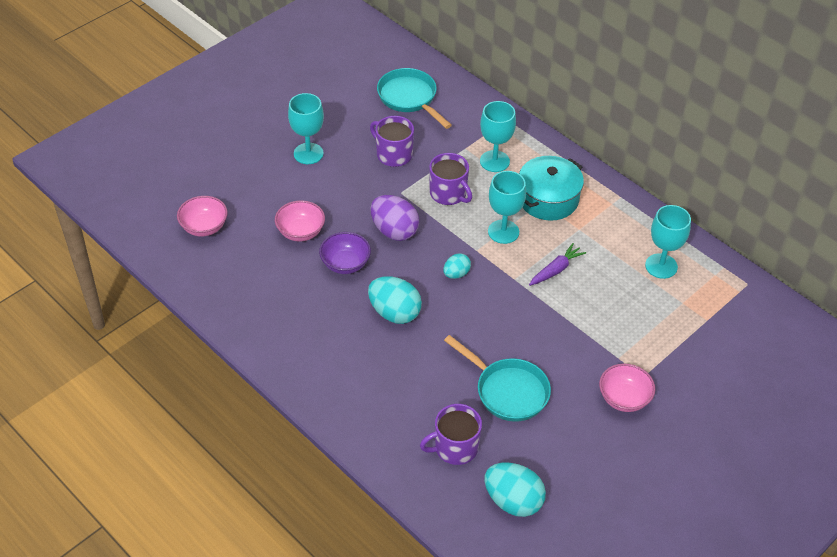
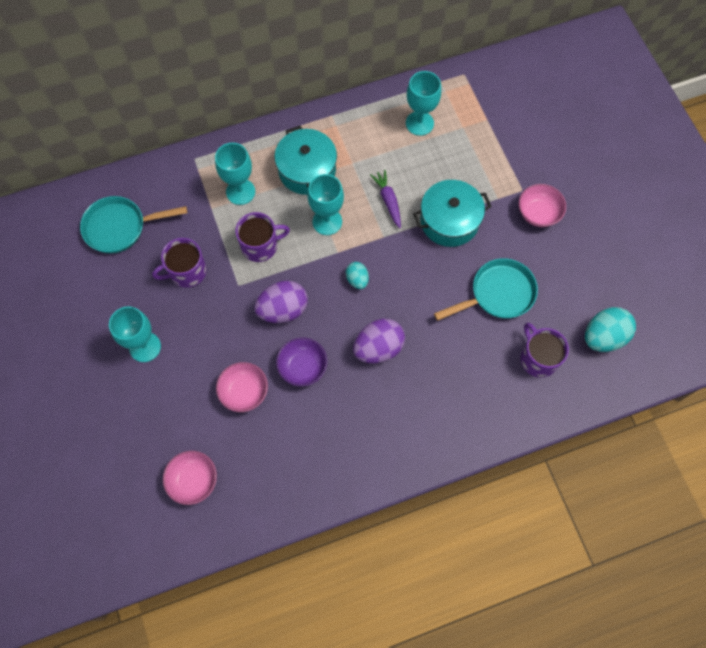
camera: 65 degrees left, 20 degrees up
(394, 313) = (378, 348): turquoise egg -> purple egg
(455, 448) = (538, 358): purple mug -> purple mug turned 150 degrees clockwise
(565, 325) = (449, 221): none -> turquoise pot

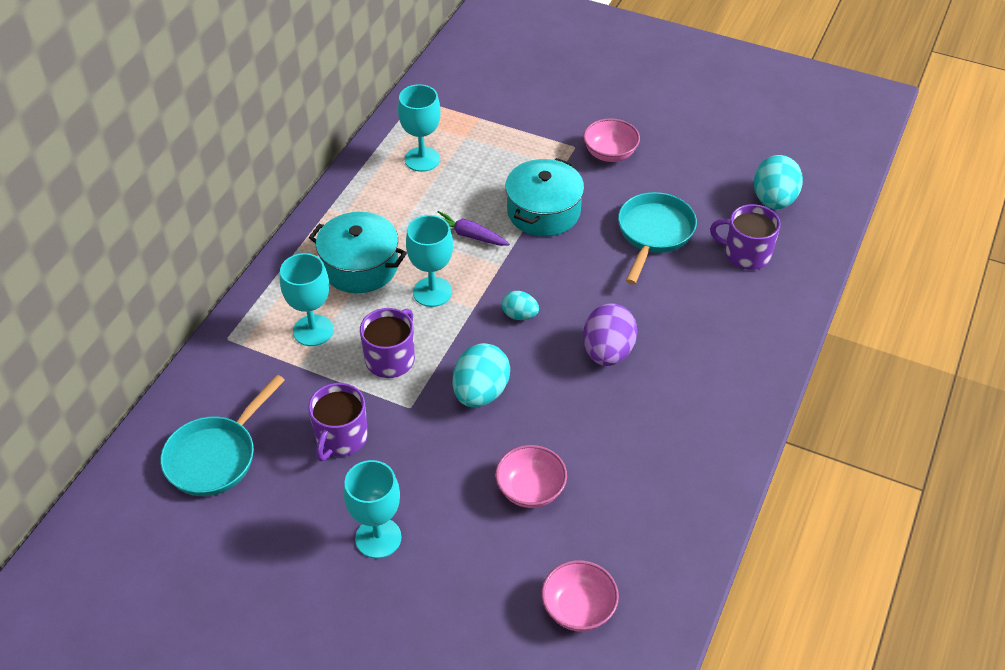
camera: 45 degrees left, 20 degrees down
(283, 310) = (480, 392): purple egg -> turquoise egg
(302, 367) = (559, 423): purple bowl -> none

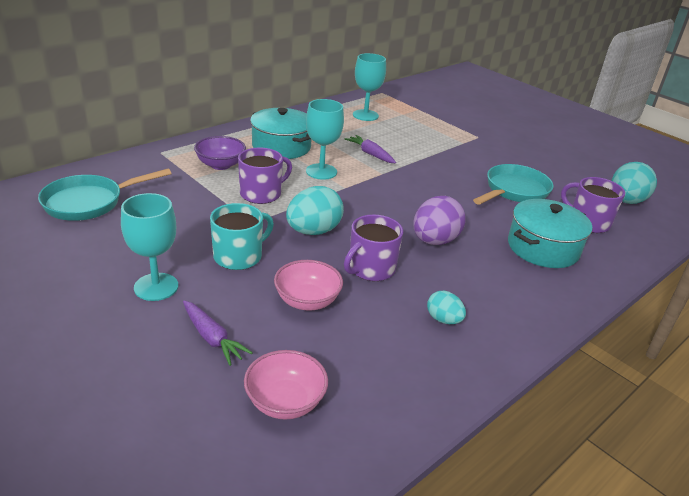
camera: 20 degrees right, 15 degrees down
(313, 330) = (220, 165): turquoise goblet -> purple bowl
(341, 438) = (186, 221): purple mug -> purple mug (371, 268)
(429, 462) = (239, 256): none -> turquoise mug
(473, 572) = (212, 338): none -> purple carrot
(519, 315) = (377, 201): turquoise egg -> turquoise egg (443, 320)
(543, 211) = (434, 158): turquoise pot -> turquoise pot (543, 248)
(610, 154) = (503, 146): pink bowl -> none

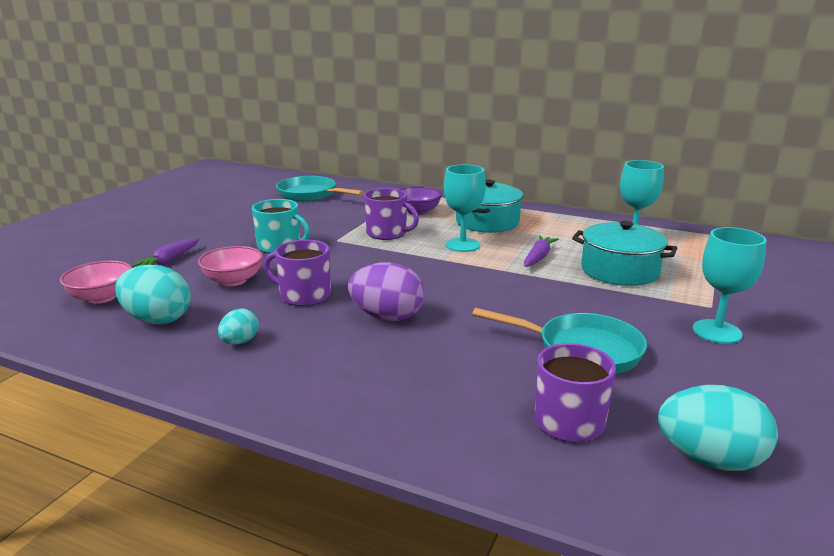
camera: 70 degrees right, 10 degrees down
(156, 287) = (220, 233): turquoise goblet -> turquoise goblet (717, 332)
(313, 231) = (346, 262): turquoise egg -> turquoise egg (157, 319)
(543, 248) = (445, 387): turquoise pot -> turquoise pot (619, 271)

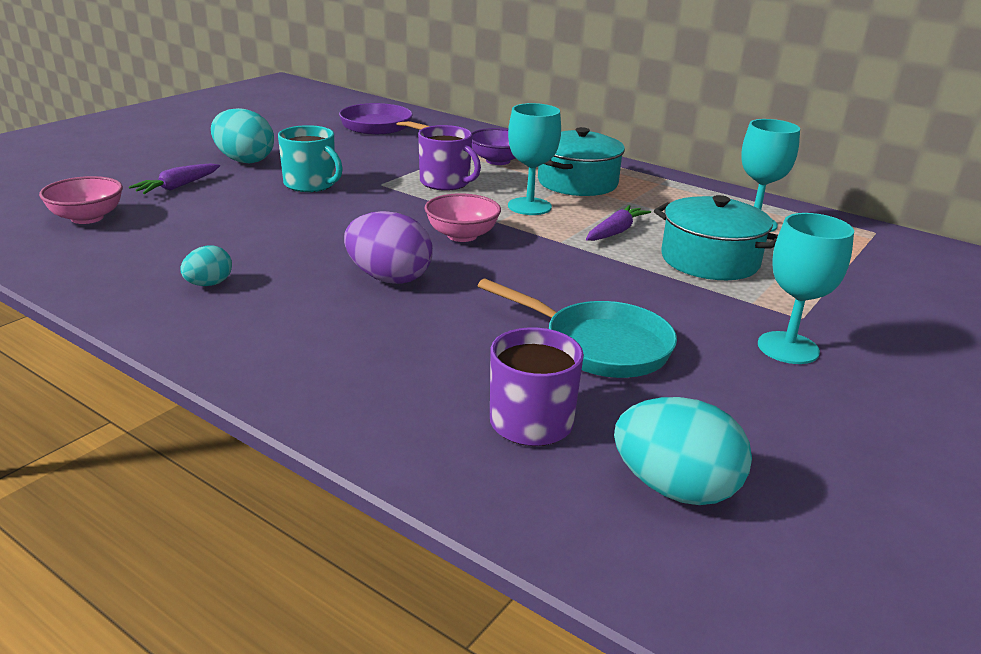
camera: 10 degrees right, 5 degrees up
(157, 319) = (133, 249): turquoise egg -> turquoise egg (244, 160)
(233, 280) = (238, 216): pink bowl -> pink bowl (462, 235)
(304, 295) = (307, 243): purple mug -> none
(310, 194) = (380, 127): turquoise pan -> purple pan

